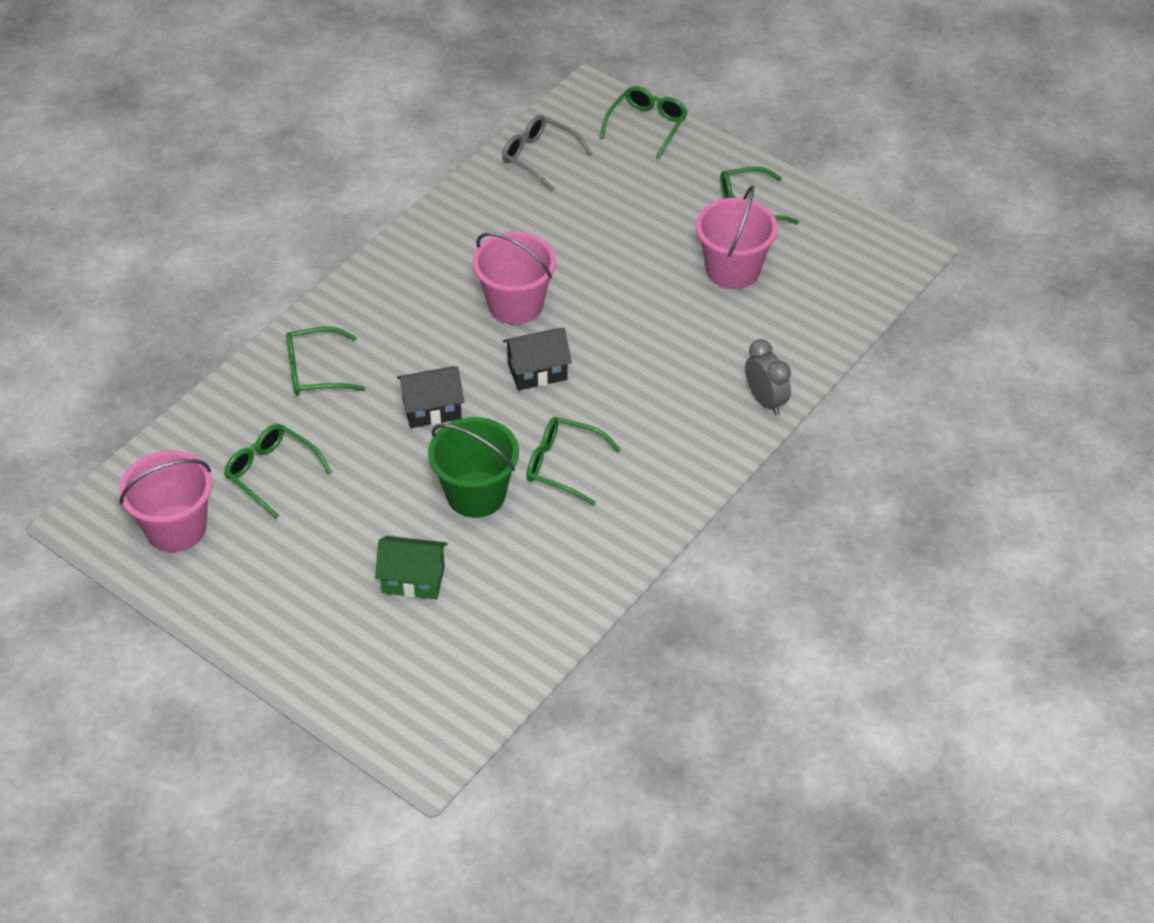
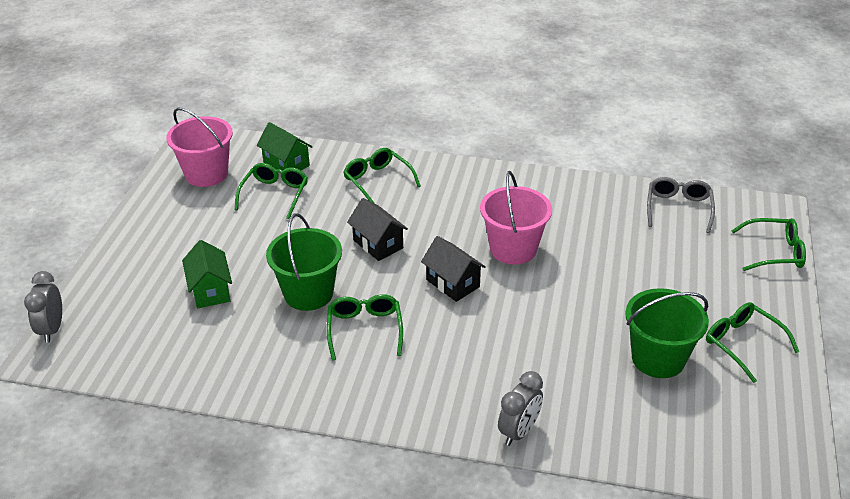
camera: 65 degrees right, 10 degrees down
(215, 444) = (286, 164): none -> green house
(386, 745) = (52, 329): none -> grey clock
(733, 270) = (658, 358): pink bucket -> green bucket

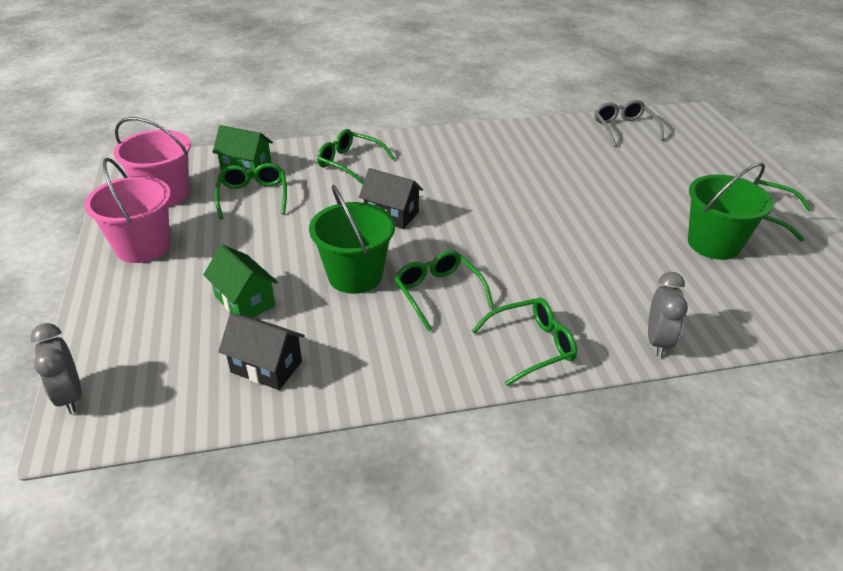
camera: 25 degrees left, 0 degrees up
(452, 283) = (489, 230): black house -> black house (266, 367)
(513, 249) = (518, 189): pink bucket -> pink bucket (143, 247)
(774, 252) = (722, 143): green glasses -> green glasses (531, 346)

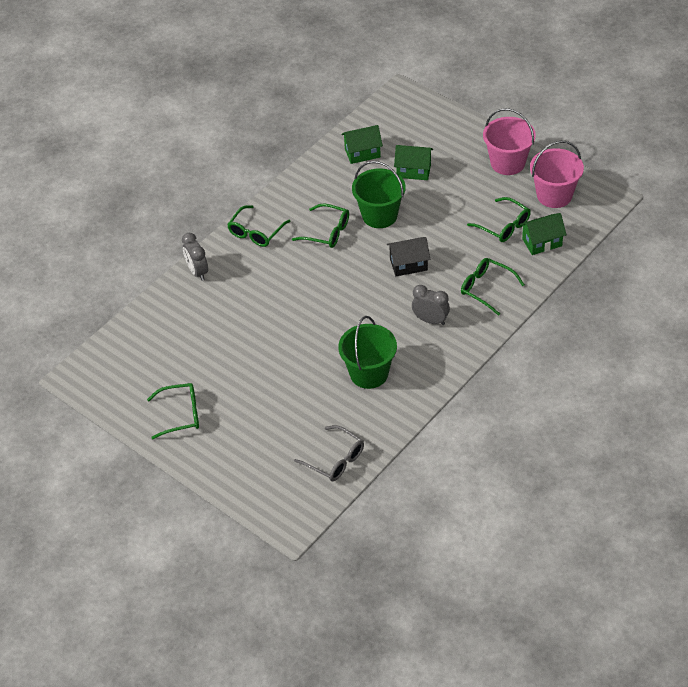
camera: 145 degrees right, 10 degrees up
(70, 396) = (422, 98): grey clock -> grey clock (430, 320)
(266, 367) = (362, 153): black house -> green house
(349, 163) = (486, 288): green glasses -> green glasses turned 135 degrees counterclockwise
(714, 244) = (201, 363): green bucket -> green bucket (369, 373)

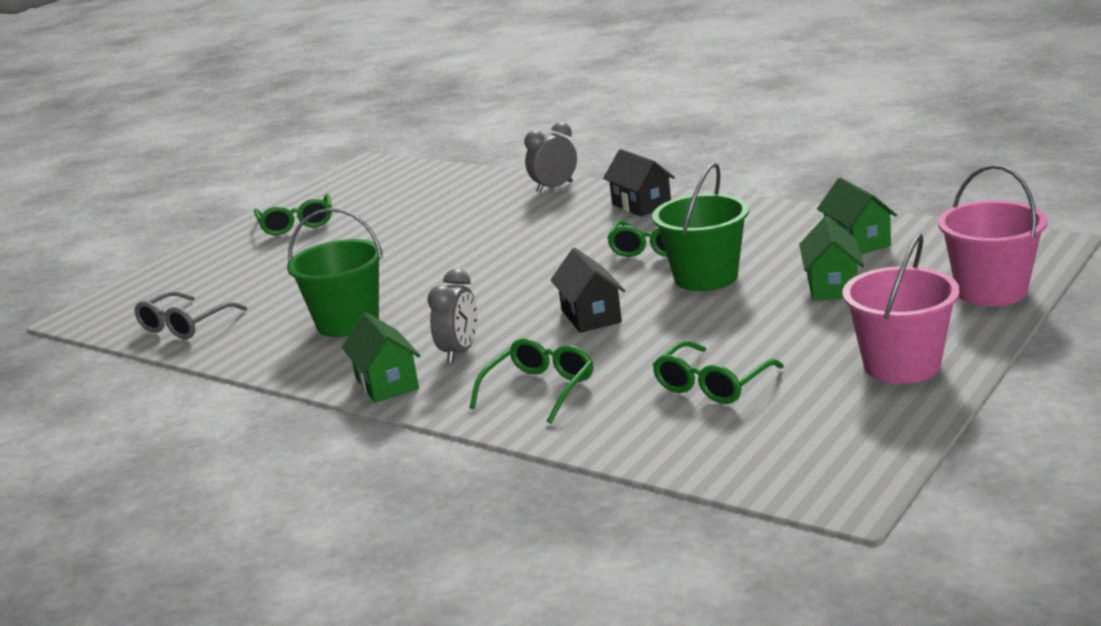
camera: 85 degrees right, 25 degrees down
(256, 232) = (641, 205): green glasses -> black house
(542, 242) = (676, 429): green house -> green house (387, 384)
(554, 195) = (824, 426): pink bucket -> pink bucket (991, 291)

